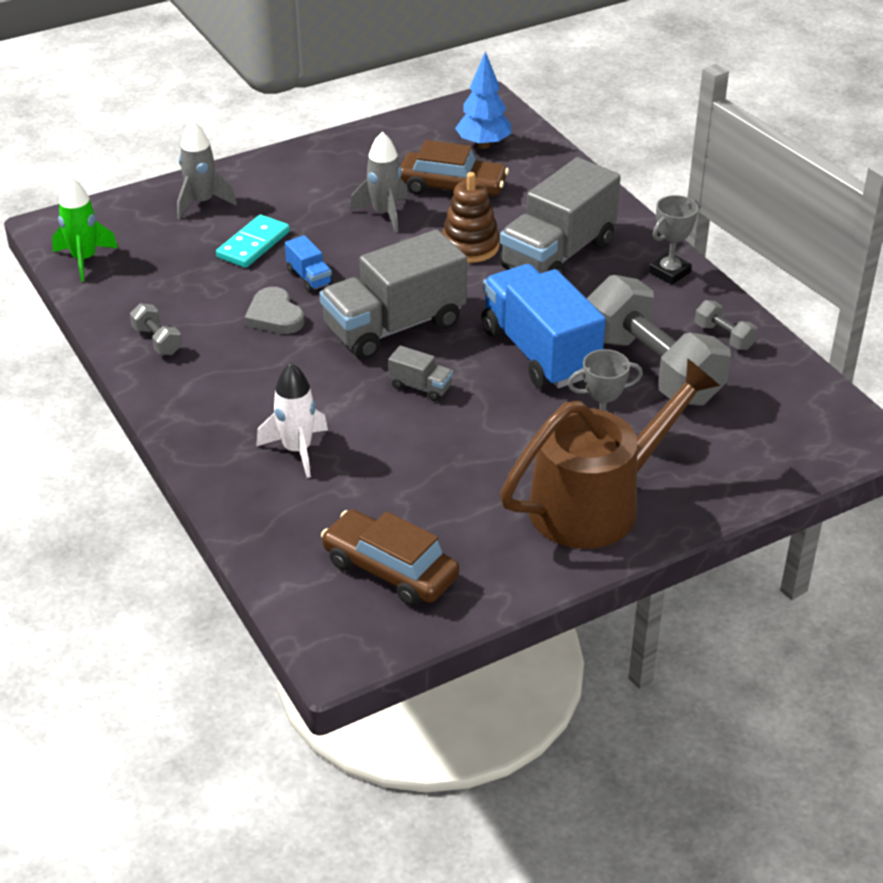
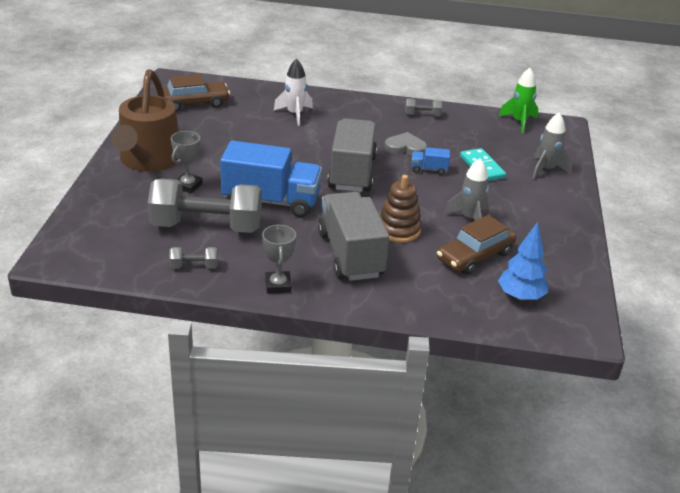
camera: 125 degrees right, 5 degrees down
(420, 387) = (294, 158): grey truck -> none

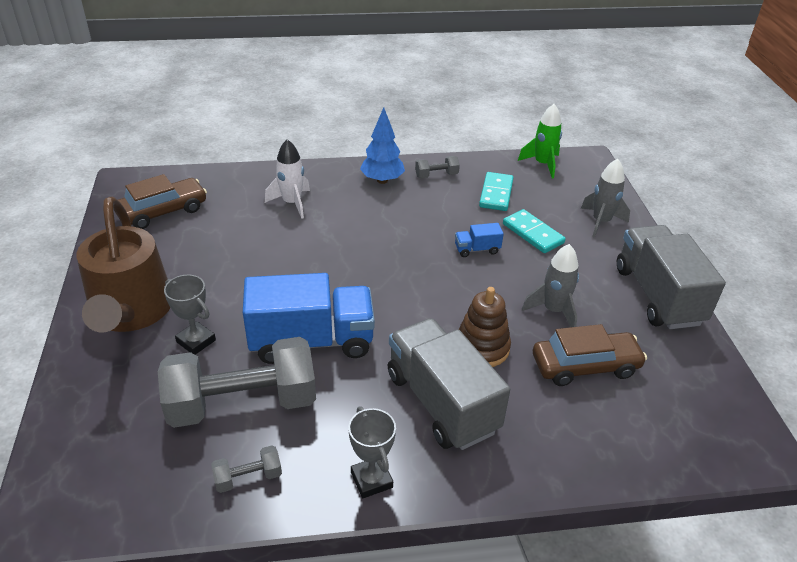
camera: 15 degrees left, 5 degrees up
(188, 185) = (196, 341): grey trophy -> grey trophy turned 60 degrees counterclockwise
(352, 173) = (392, 274): grey truck -> grey truck (657, 295)
(405, 147) = (437, 224): grey heart -> none
(466, 135) = (496, 194): none -> turquoise domino
(474, 256) = (585, 366): brown car -> brown car turned 135 degrees counterclockwise
(520, 297) = (664, 415): blue tree -> blue tree (382, 180)

